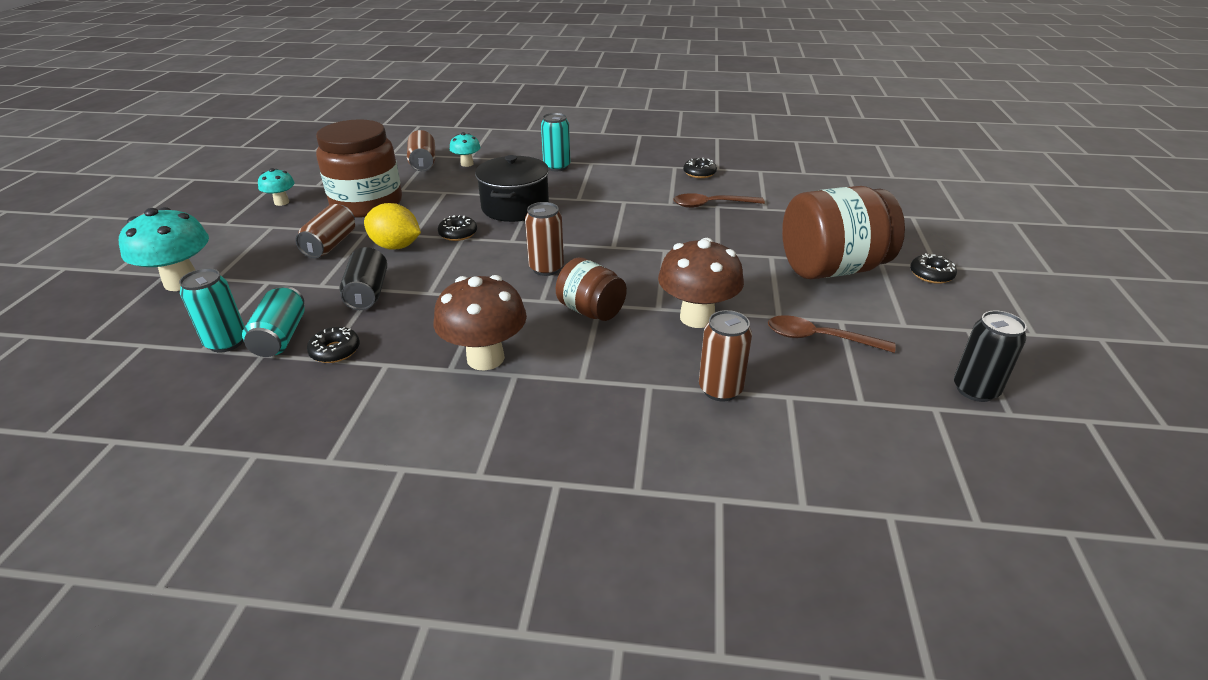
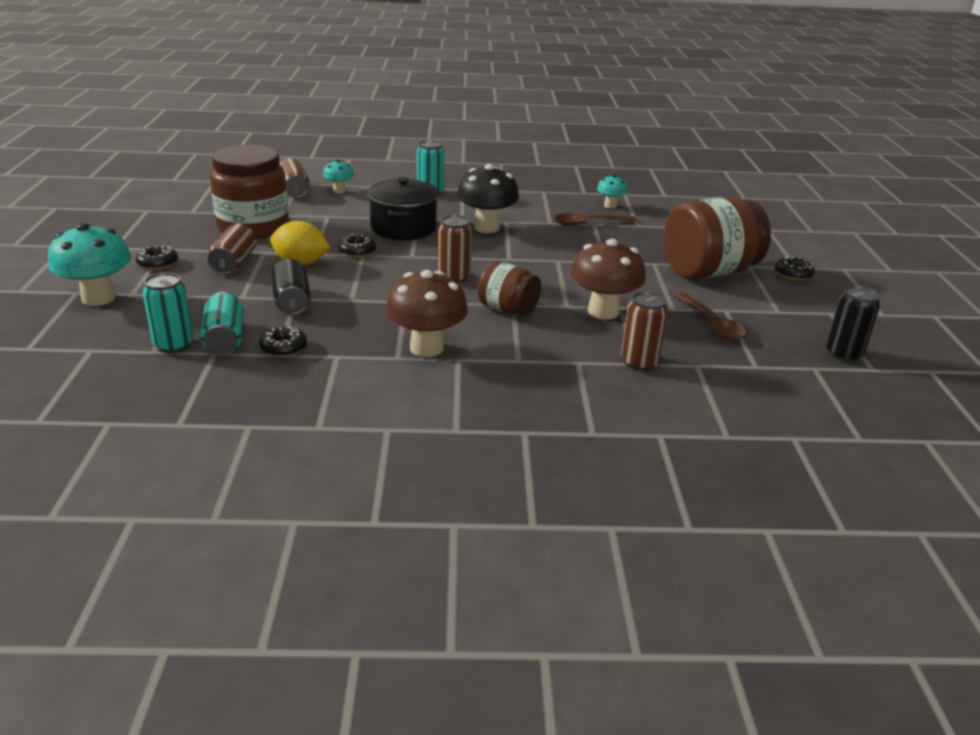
camera: 10 degrees left, 5 degrees down
(281, 202) = (163, 227): turquoise mushroom -> turquoise mushroom (610, 206)
(601, 208) = (486, 227): none -> black mushroom
(699, 173) = (569, 197): black donut -> black donut (157, 263)
(819, 338) = (711, 323): brown spoon -> brown spoon turned 120 degrees counterclockwise

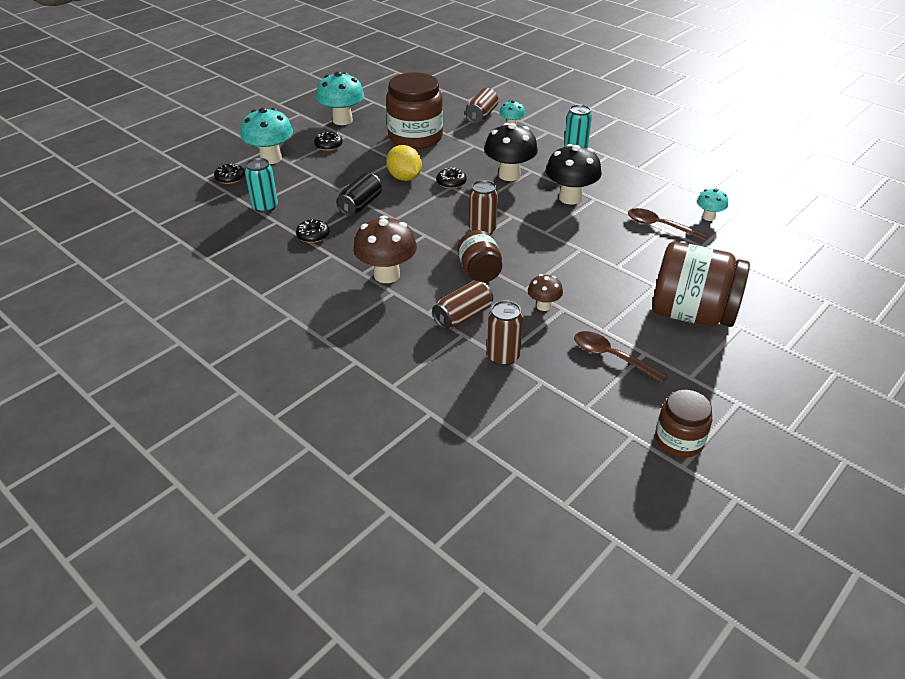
camera: 45 degrees right, 10 degrees up
(135, 236) = (342, 120): none -> turquoise mushroom
(225, 339) = (293, 215): turquoise can -> none
(234, 263) = (368, 162): brown can -> brown can (463, 316)
(403, 228) = (509, 175): black pot -> black mushroom
(603, 312) = (543, 306): brown mushroom -> brown mushroom, size x0.54
(711, 323) = (612, 357): brown spoon -> brown spoon turned 105 degrees clockwise
(793, 274) = (770, 353): black donut -> black donut (230, 178)
(843, 354) = (679, 440): black can -> brown jar

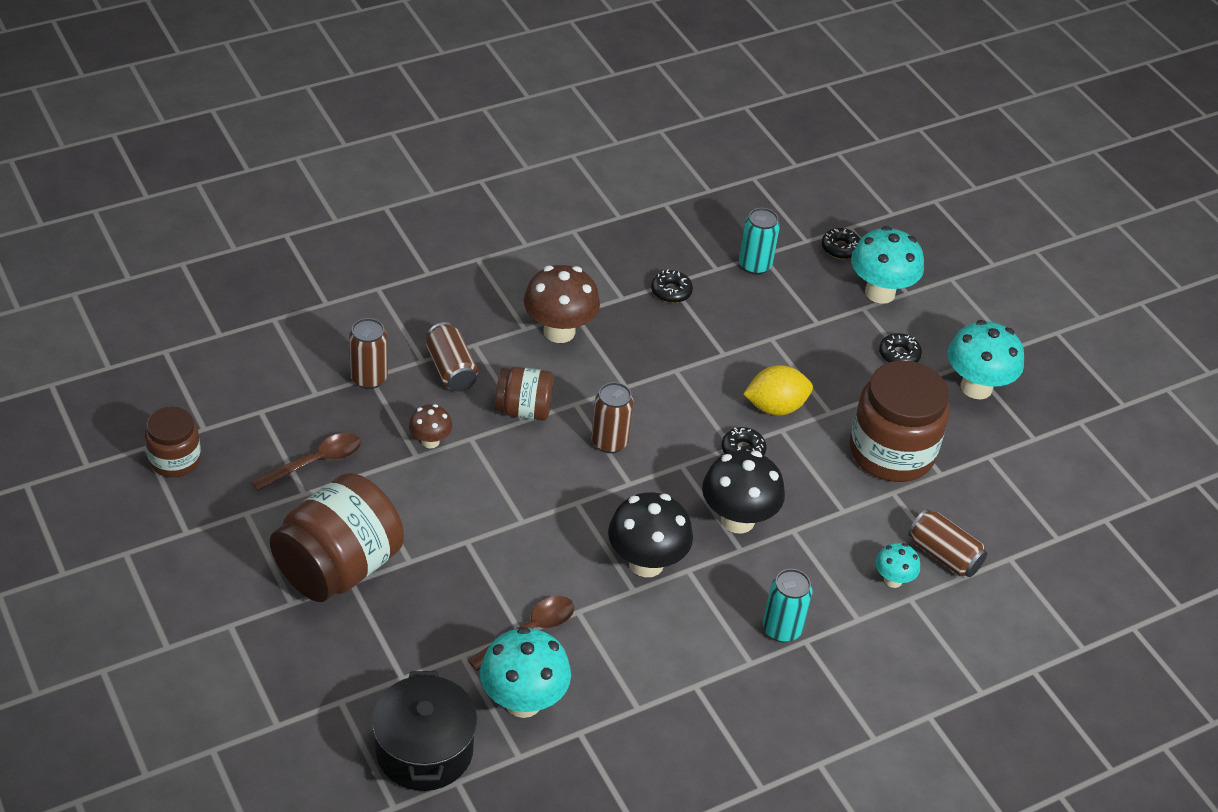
camera: 105 degrees right, 5 degrees up
(360, 205) = (722, 347): black can -> none
(708, 217) = (523, 701): turquoise mushroom -> turquoise mushroom, size x1.86
(777, 242) = (424, 750): none -> black pot

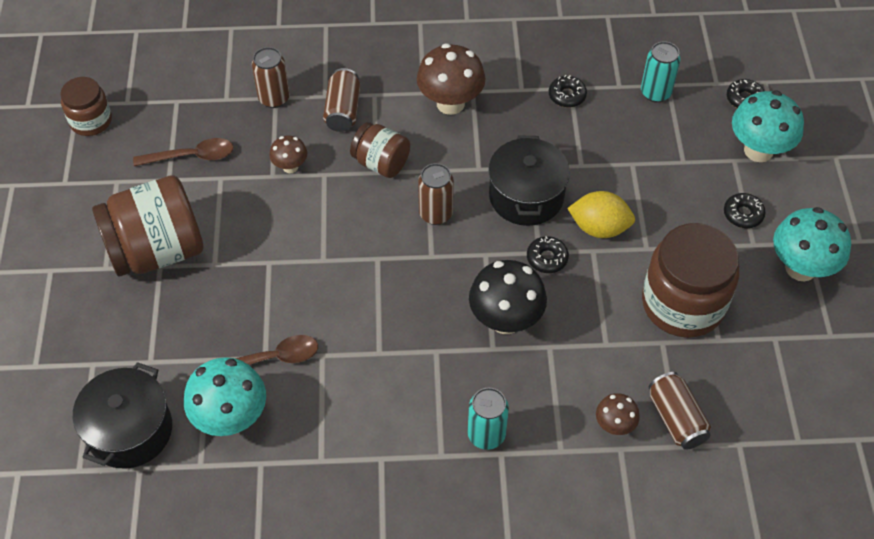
camera: 30 degrees right, 10 degrees up
(646, 563) = (404, 332): black mushroom -> none
(688, 399) = (526, 196): none -> black pot
(893, 580) = (614, 425): turquoise mushroom -> brown mushroom

